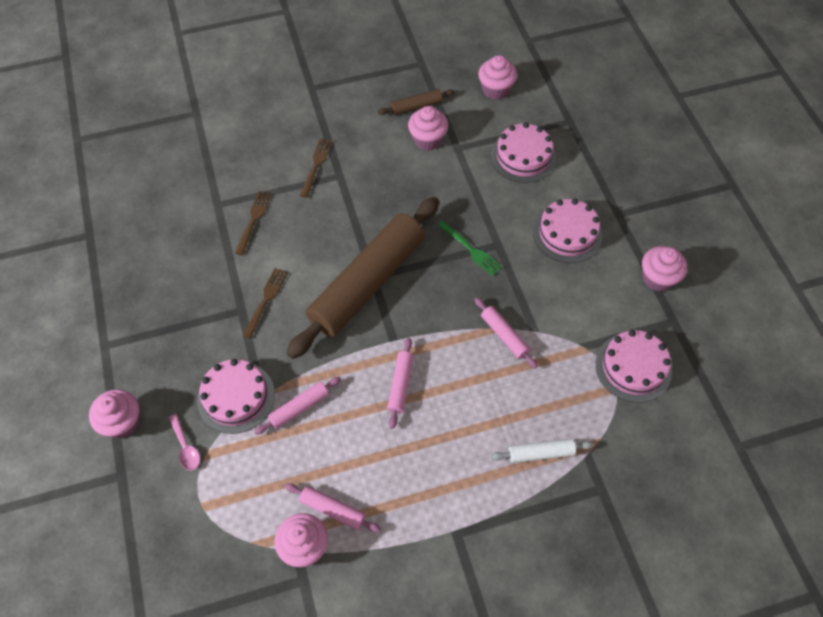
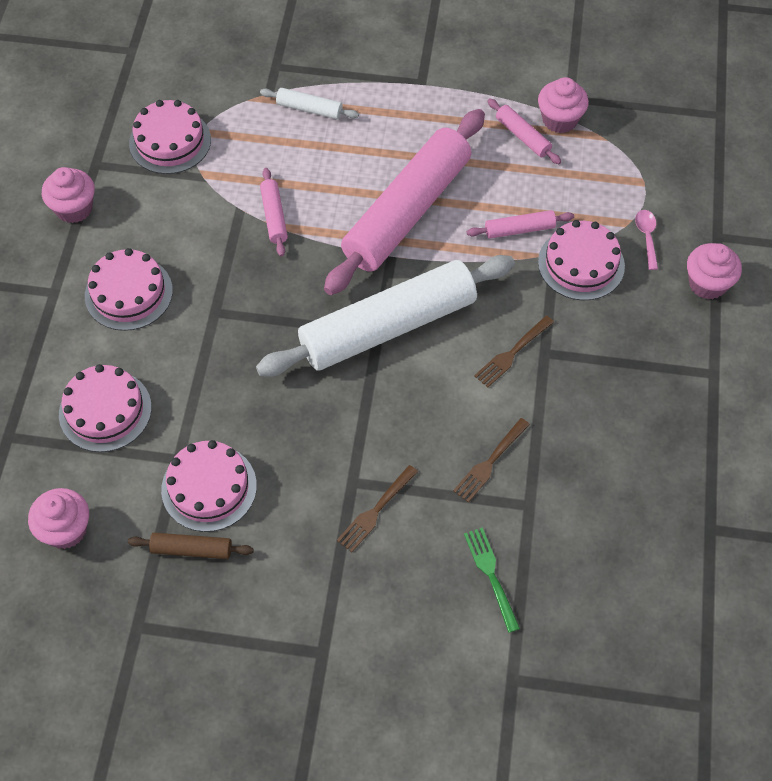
camera: 155 degrees left, 0 degrees up
(367, 283) = (388, 327): brown rolling pin -> white rolling pin
(400, 385) = (407, 212): pink rolling pin -> pink rolling pin, size x2.47
(427, 140) = (209, 487): pink cupcake -> pink cake
(470, 249) = (249, 319): green fork -> green fork (491, 576)

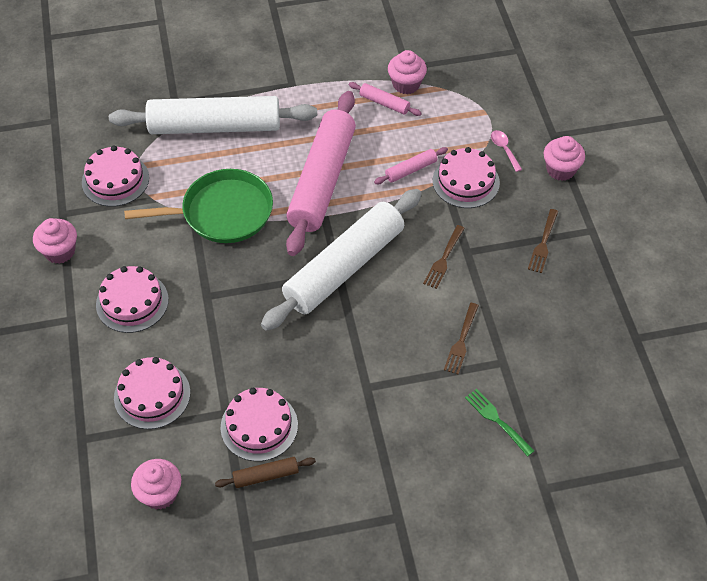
camera: 20 degrees left, 5 degrees down
(274, 216) = (222, 212): pink rolling pin -> green pan
(309, 109) = (215, 126): white rolling pin -> white rolling pin, size x2.47
(376, 510) = (393, 401): brown fork -> brown fork (543, 243)

